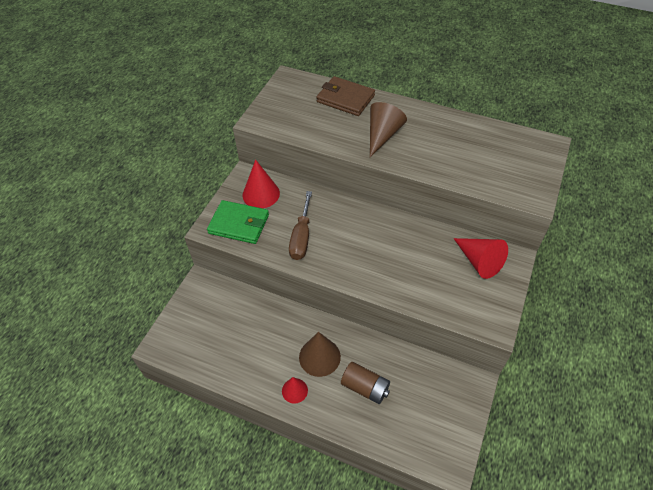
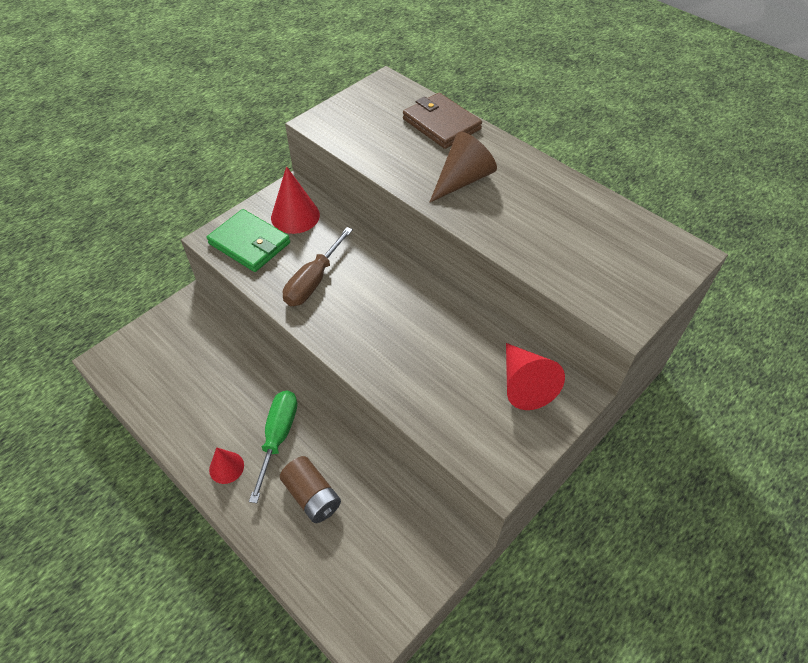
camera: 20 degrees right, 0 degrees up
(319, 357) = (278, 438): brown cone -> green screwdriver

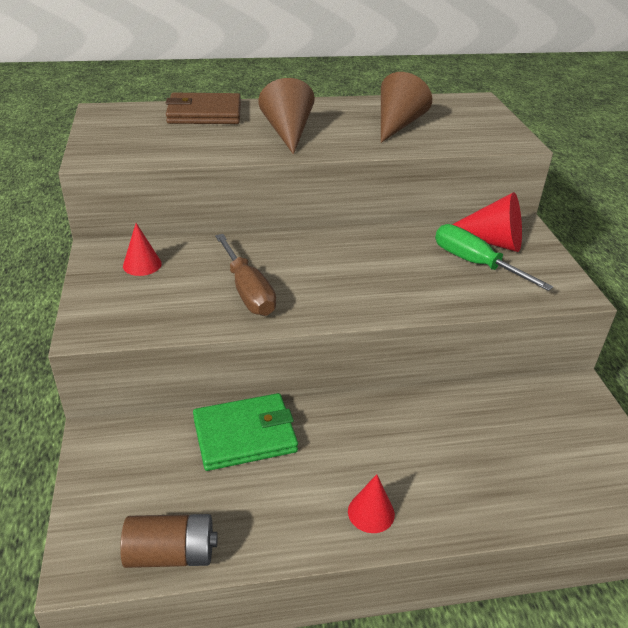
camera: 55 degrees left, 15 degrees down
(249, 243) = (135, 308): green wallet -> green wallet (245, 435)
(278, 438) = (368, 451): green screwdriver -> green screwdriver (475, 264)
(295, 216) = (142, 264): red cone -> red cone, size x0.60
(312, 496) = (462, 458): brown battery -> brown battery (171, 554)
(557, 229) = (397, 125): none -> brown cone

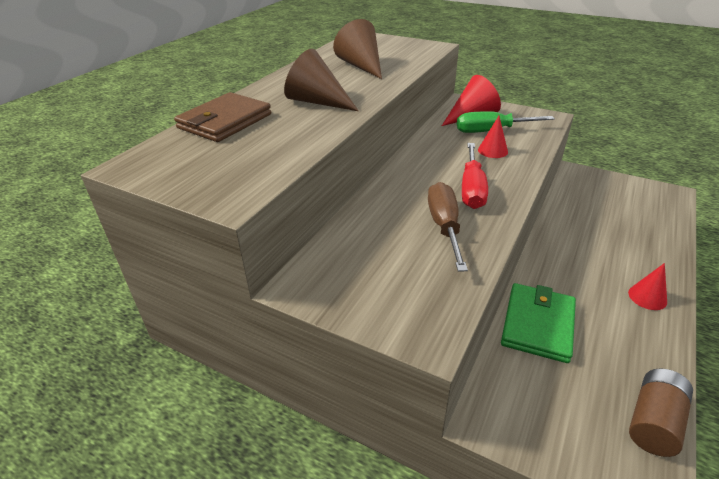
camera: 50 degrees left, 0 degrees up
(142, 264) = (349, 268): red cone -> red cone (492, 150)
(247, 291) = (444, 227): brown screwdriver -> brown screwdriver turned 105 degrees counterclockwise
(333, 286) = (472, 189): none -> red screwdriver

